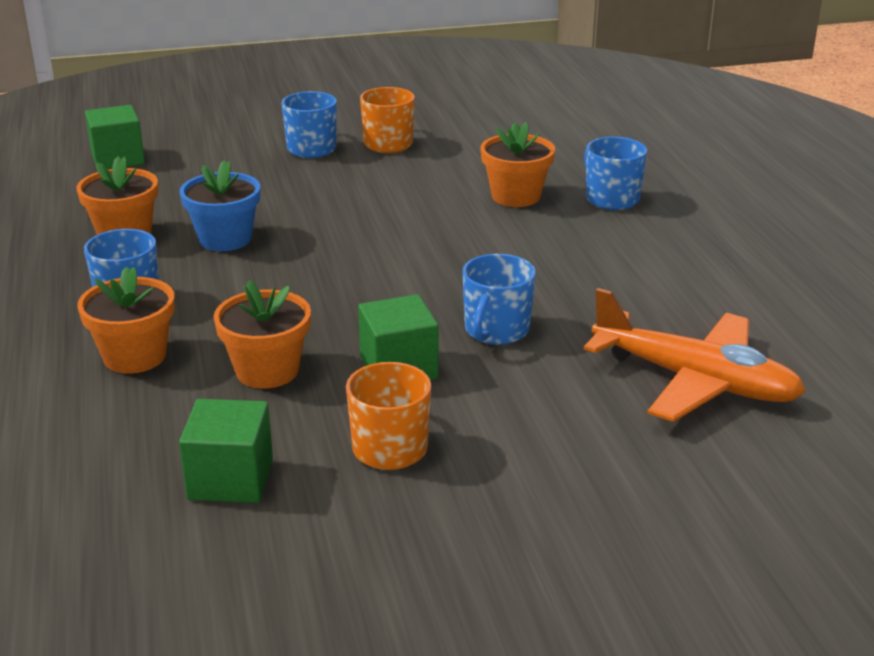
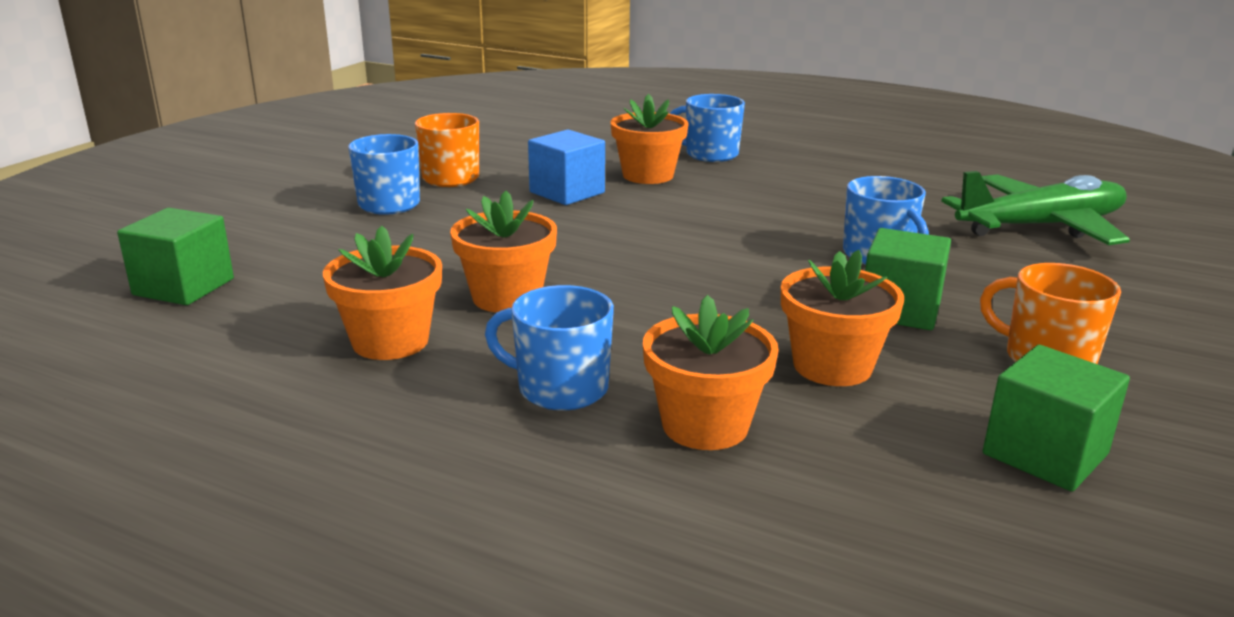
camera: 50 degrees left, 5 degrees down
(225, 239) = (506, 297): blue flower pot -> orange flower pot
(429, 186) = (567, 192): none -> blue cube
(695, 381) = (1041, 226): orange plane -> green plane

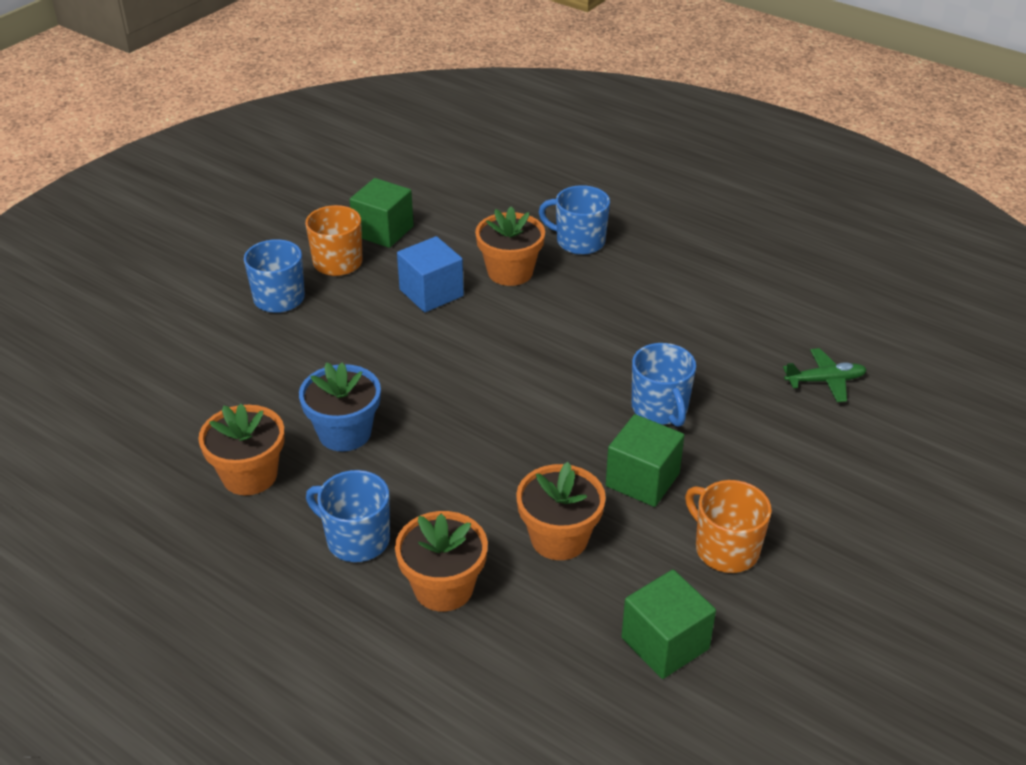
camera: 10 degrees right, 15 degrees up
(183, 287) = (110, 395): green cube -> green cube (383, 231)
(506, 297) = (345, 433): orange flower pot -> blue flower pot
(1041, 226) = (825, 381): green plane -> green plane, size x0.48

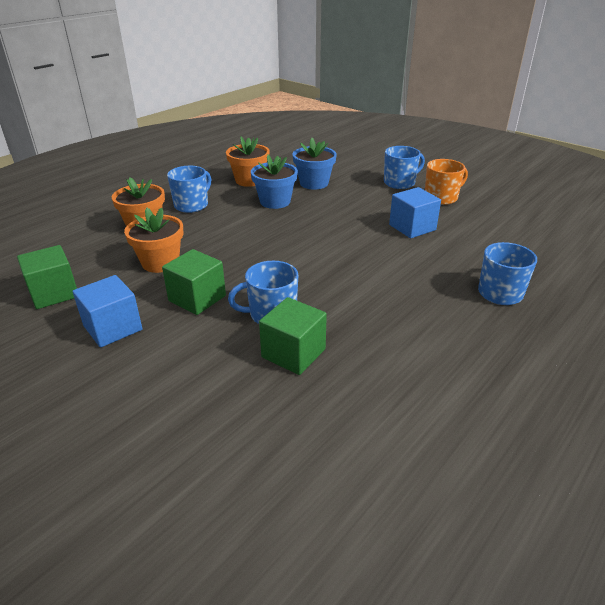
camera: 95 degrees right, 5 degrees down
(271, 391) = (314, 183): none -> blue flower pot
(383, 231) = (483, 212): green cube -> green cube (293, 353)
(510, 272) = (445, 258): orange flower pot -> none
(725, 549) = (113, 328): orange mug -> blue cube
(825, 381) = (291, 426): green plane -> none

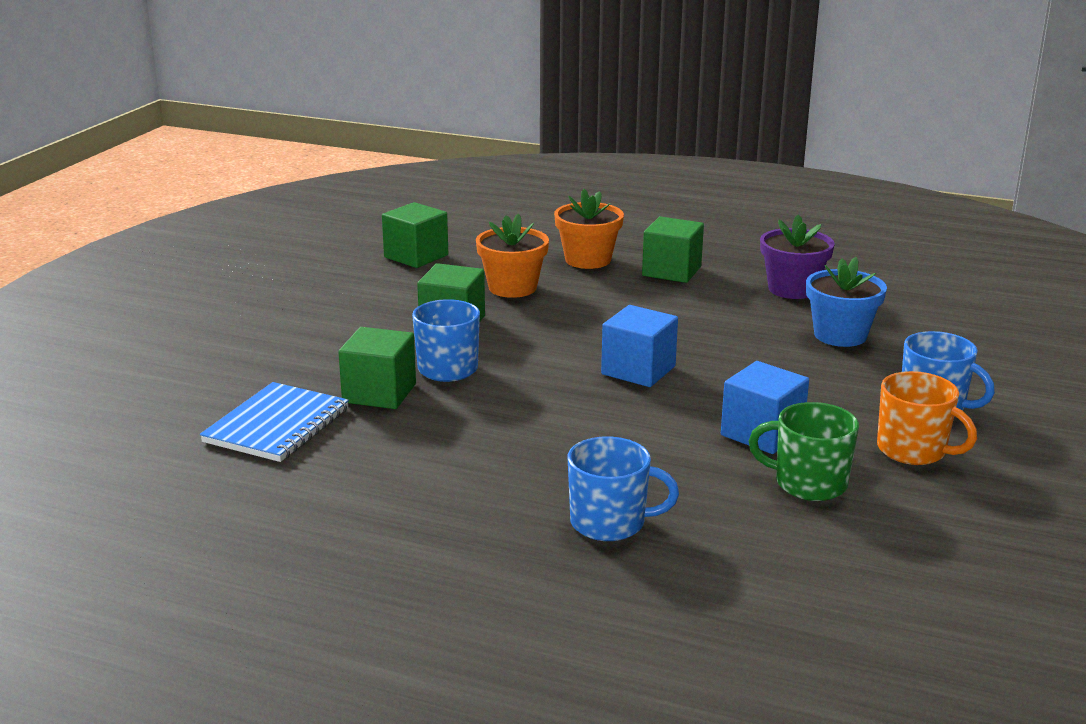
camera: 70 degrees right, 10 degrees down
(113, 328) = (374, 297): blue cube -> blue cube (638, 370)
(192, 205) = (671, 271): blue mug -> green cube
(249, 180) = (792, 289): orange flower pot -> purple flower pot
(275, 201) = (740, 319): blue flower pot -> none
(322, 420) = (277, 425): none -> blue notebook
(467, 228) = (808, 483): none -> green mug

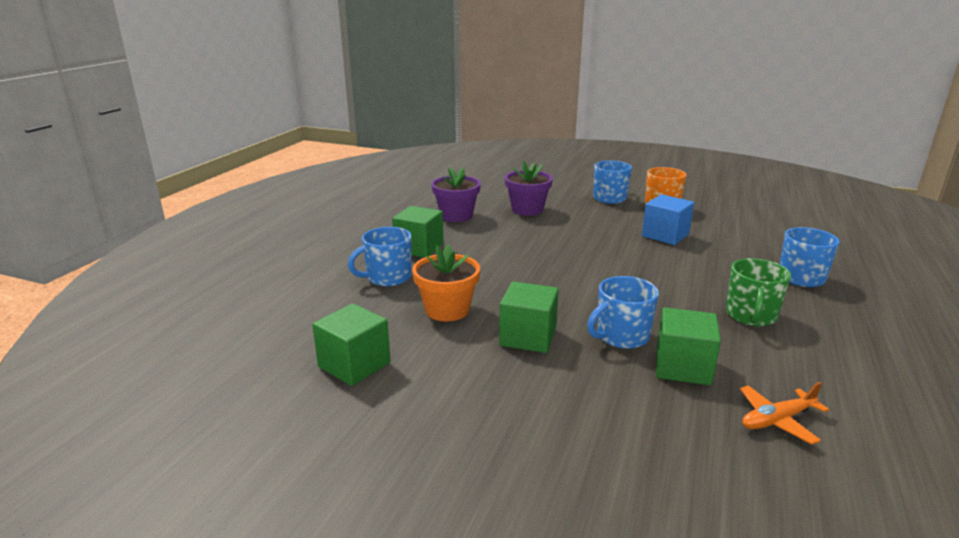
camera: 90 degrees left, 0 degrees up
(277, 425) = (777, 420): blue notebook -> orange plane
(588, 260) = (388, 277): orange flower pot -> blue mug
(638, 370) = (596, 264): blue cube -> none
(808, 483) = (714, 229): green mug -> green mug (751, 316)
(840, 335) = (527, 209): blue flower pot -> purple flower pot

